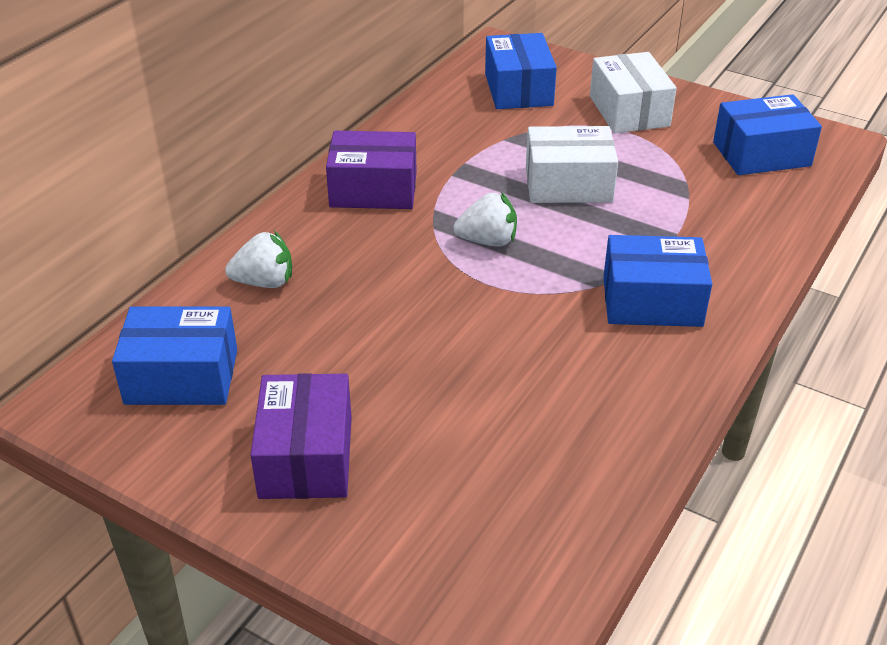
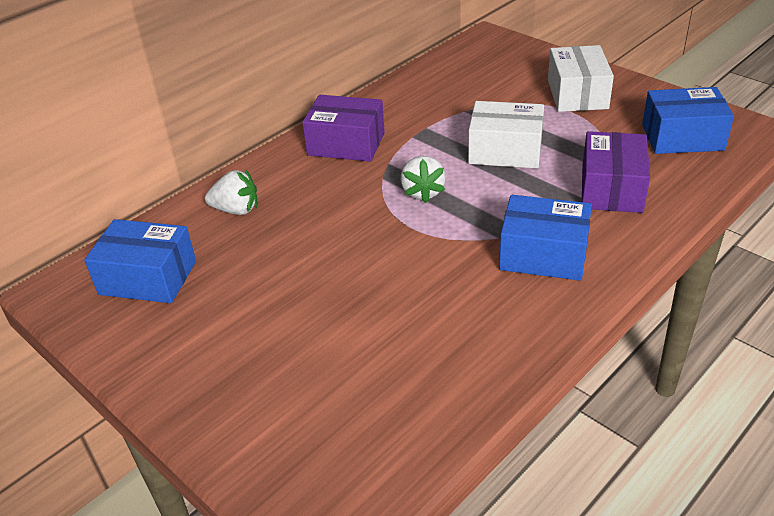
camera: 15 degrees right, 0 degrees up
(306, 457) = (216, 352): purple box -> purple box (611, 189)
(488, 241) = (422, 192): white strawberry -> white strawberry turned 75 degrees clockwise
(518, 89) = (490, 72): blue box -> none

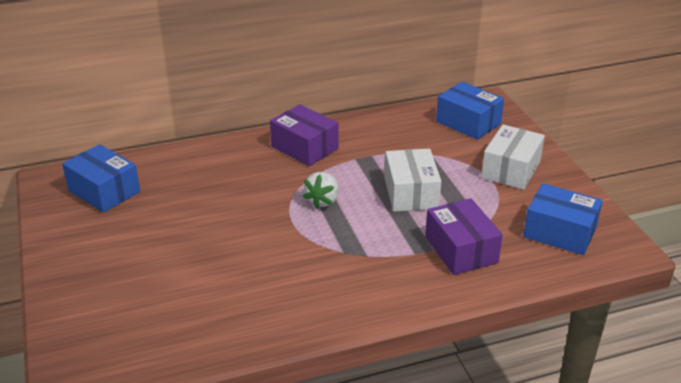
camera: 25 degrees right, 5 degrees down
(236, 210) = (193, 167): white strawberry -> none
(505, 151) = (411, 193): white box -> white box turned 45 degrees clockwise
(543, 254) = (362, 276): blue box -> blue box (468, 123)
(611, 189) = (461, 250): purple box -> purple box turned 60 degrees counterclockwise

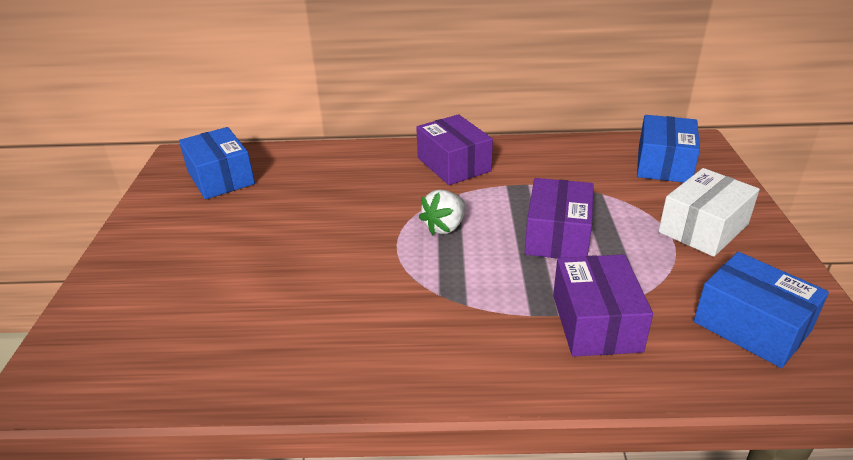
camera: 20 degrees right, 0 degrees up
(411, 193) = (557, 236): white box -> purple box
(468, 123) = (664, 164): blue box -> blue box turned 45 degrees clockwise

